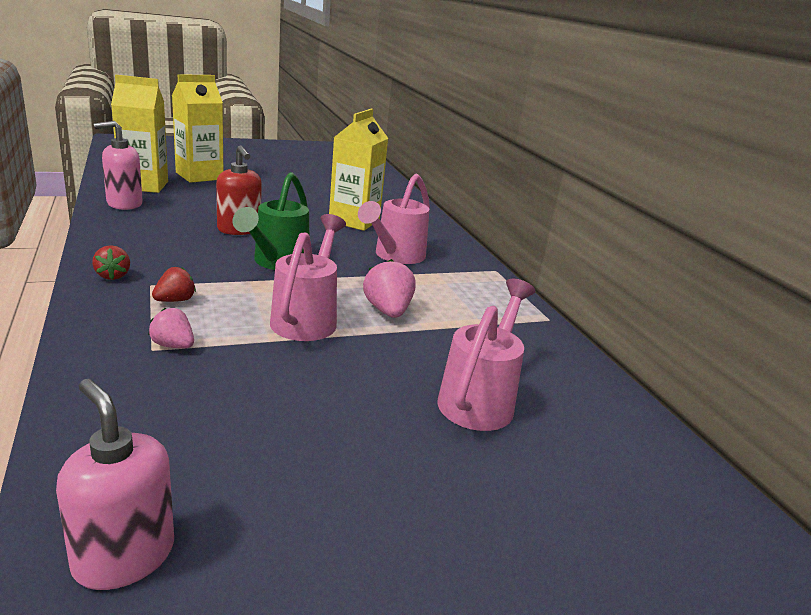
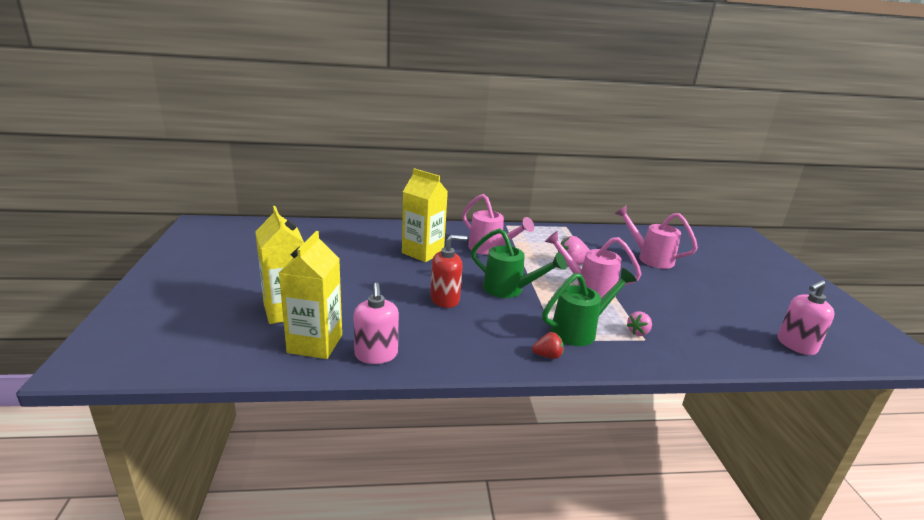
camera: 75 degrees left, 0 degrees up
(175, 300) = (580, 330): red strawberry -> green watering can

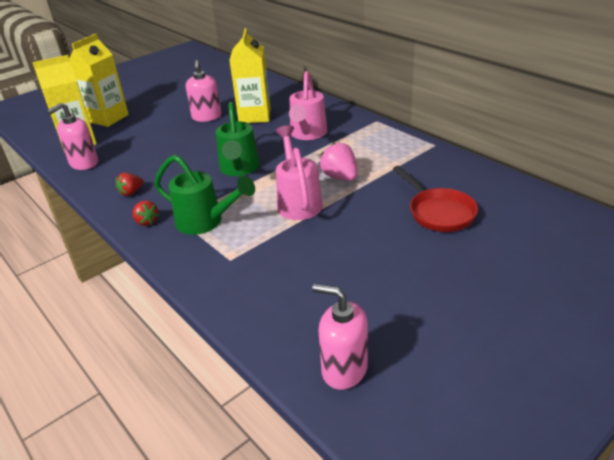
camera: 60 degrees right, 10 degrees up
(386, 268) = (206, 117): none -> pink soap dispenser
(445, 299) = (187, 153): red soap dispenser -> none
(482, 347) = (131, 192): none -> red strawberry
(638, 332) = (240, 252): pink strawberry -> none
(649, 258) = (438, 212): pink watering can -> red pan

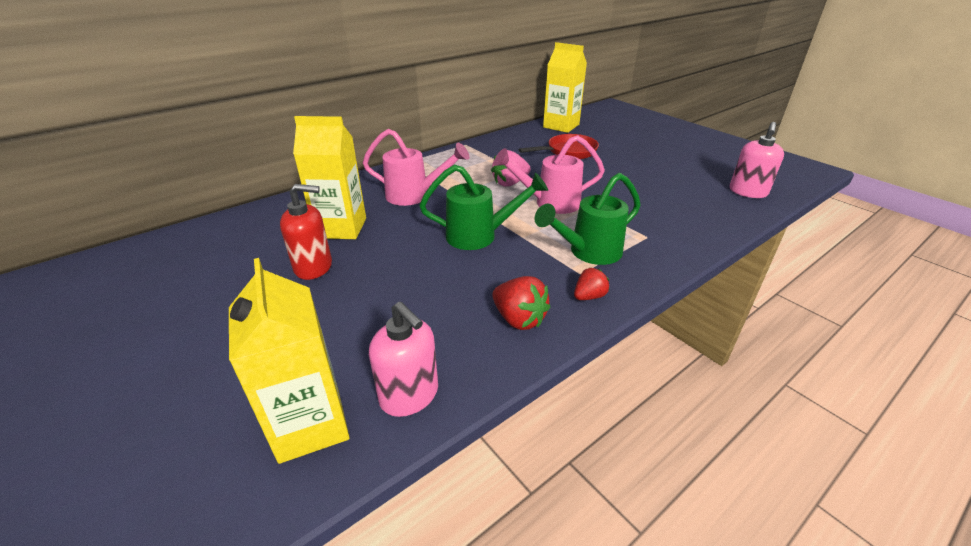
camera: 90 degrees left, 0 degrees up
(108, 118) = (219, 394): yellow carton -> yellow carton (561, 126)
(131, 192) = (519, 319): red strawberry -> red strawberry, size x1.55
(206, 117) = (314, 267): pink soap dispenser -> red soap dispenser
(206, 222) = (588, 253): green watering can -> green watering can turned 150 degrees counterclockwise

